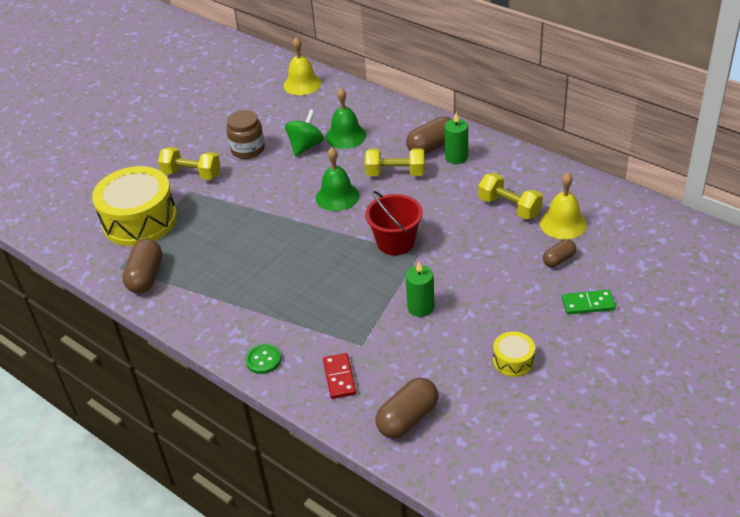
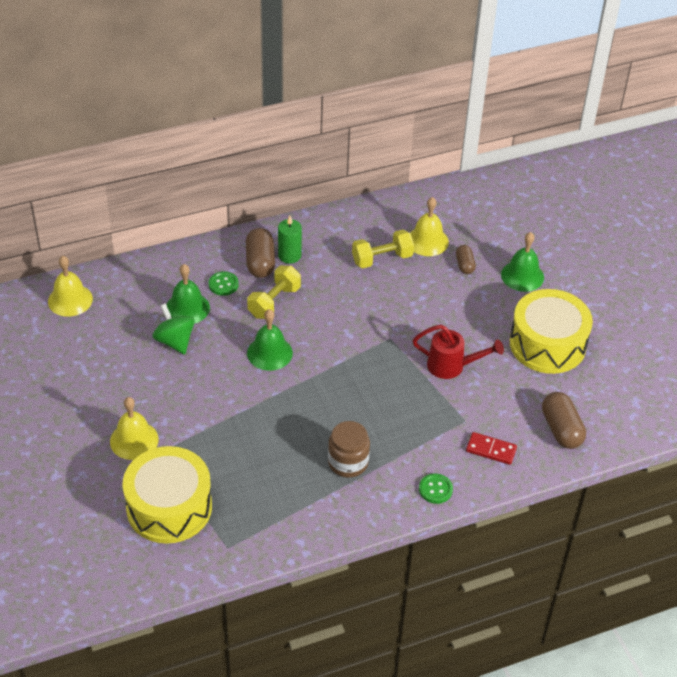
camera: 65 degrees left, 5 degrees up
(146, 276) = (259, 531): brown capsule -> none
(192, 174) = (134, 440): yellow dumbbell -> yellow bell
(248, 149) = (137, 383): brown jar -> brown jar (348, 462)
(388, 140) = (223, 284): none -> green button
(395, 242) = (363, 344): red bucket -> none
(420, 307) = (452, 366): green candle -> red watering can
(513, 361) = (547, 344): yellow drum -> yellow drum, size x2.20
(588, 304) = (522, 276): green domino -> green bell

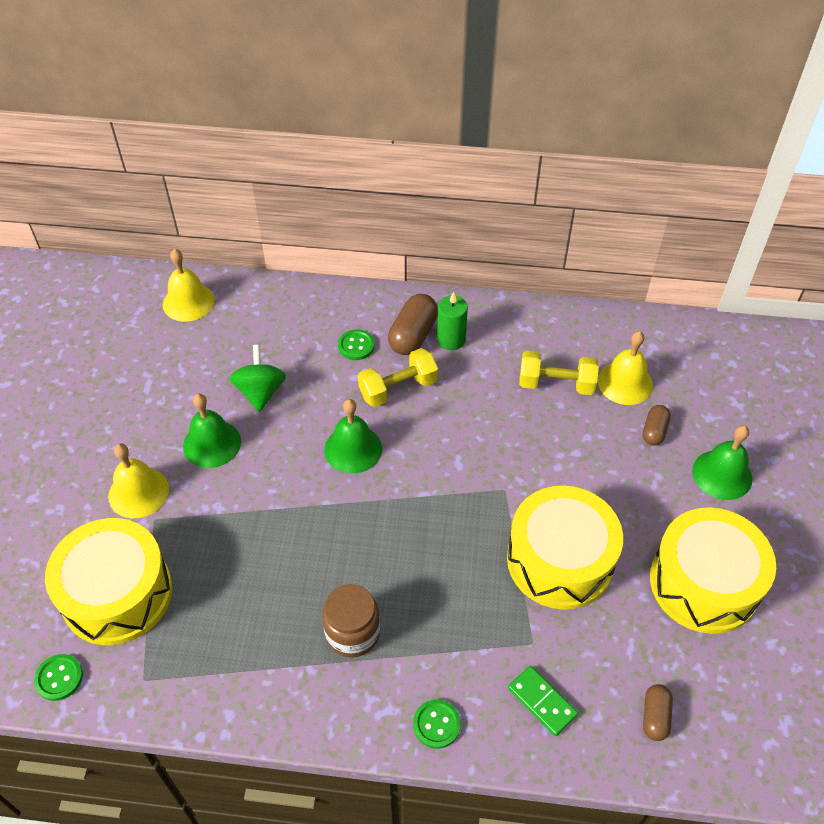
camera: 30 degrees right, 5 degrees up
(168, 571) = (59, 678): none -> green button
(187, 308) = (300, 358): green bell -> green bell (212, 443)
(452, 366) = (560, 560): red watering can -> yellow drum
(491, 450) = (542, 701): red domino -> green domino
(561, 429) = (655, 717): brown capsule -> brown capsule, size x0.59

